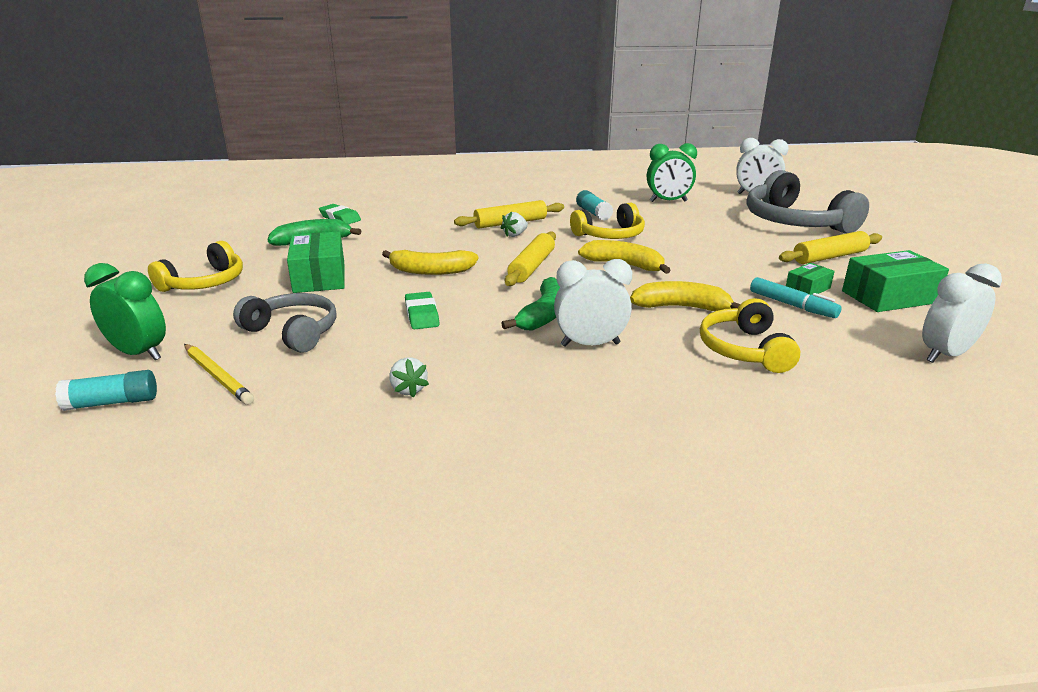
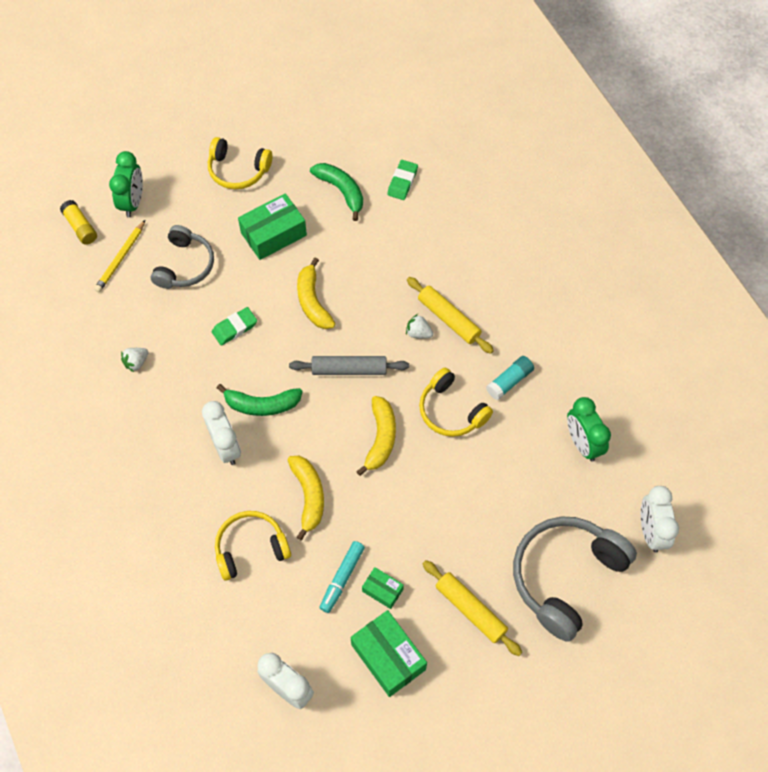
camera: 70 degrees right, 35 degrees up
(112, 403) = (80, 227): turquoise glue stick -> yellow glue stick
(531, 267) = (349, 369): yellow rolling pin -> grey rolling pin

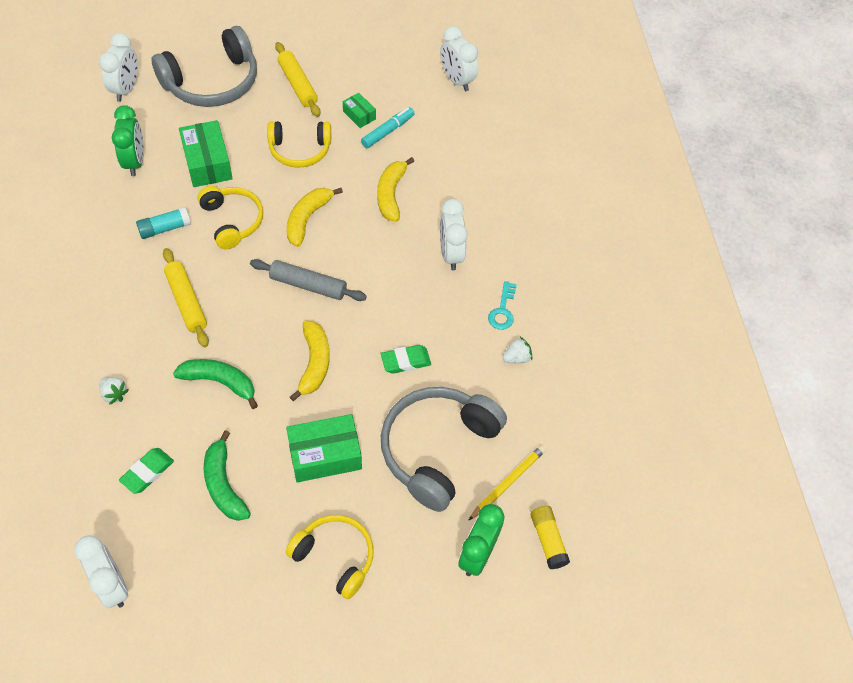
camera: 165 degrees left, 5 degrees down
(160, 404) = (502, 310): none -> turquoise key
(185, 265) = (437, 449): grey headphones -> grey headphones, size x1.59
(250, 548) = (454, 173): yellow headphones -> yellow headphones (300, 150)
(262, 405) = (405, 280): green banana -> green banana (220, 382)
(385, 110) = (112, 585): none -> white clock
(388, 657) = (374, 76): green box -> green box (207, 163)
(418, 333) = (224, 298): white strawberry -> white strawberry (114, 394)

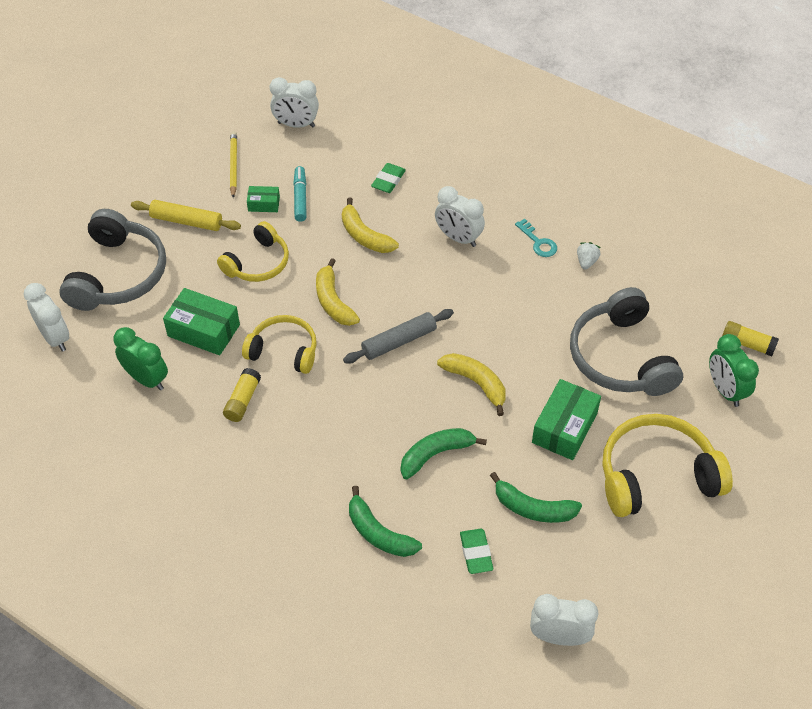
camera: 45 degrees left, 5 degrees down
(114, 394) = (378, 533): white strawberry -> green banana
(165, 228) = (242, 400): turquoise glue stick -> yellow glue stick
(186, 301) = (334, 430): yellow rolling pin -> none
(335, 557) = (656, 475): yellow headphones -> yellow headphones, size x1.59
(405, 361) = (528, 327): green eraser -> green eraser (388, 181)
(508, 482) = (683, 335): yellow pencil -> yellow pencil (233, 165)

